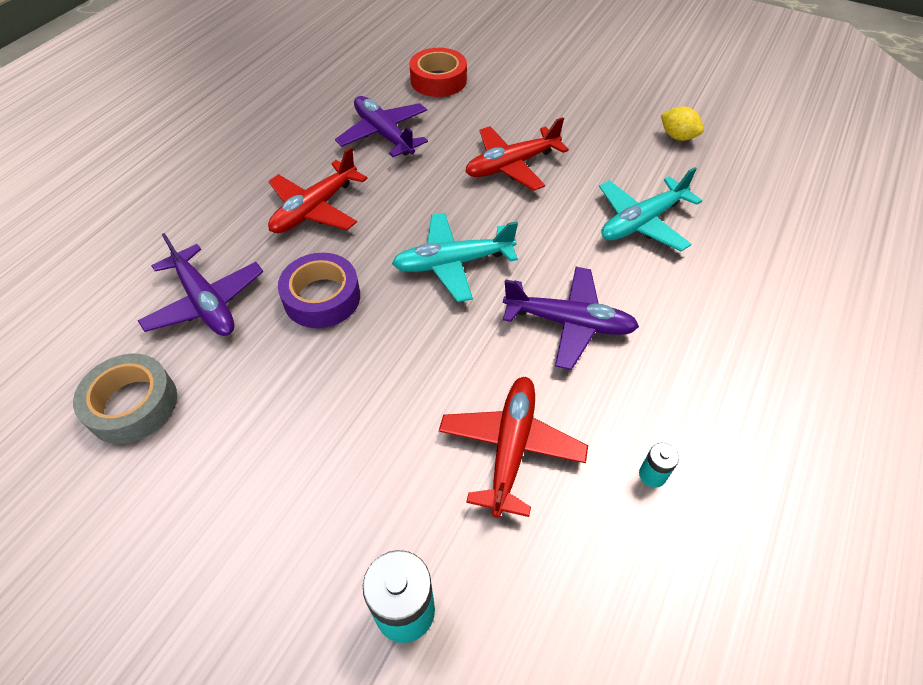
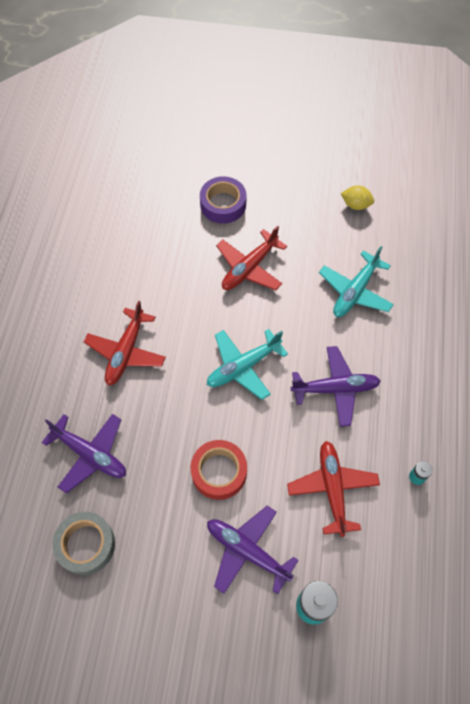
camera: 20 degrees left, 10 degrees up
(322, 297) = (168, 424): purple tape -> purple tape (223, 204)
(384, 134) = (143, 266): purple plane -> purple plane (247, 551)
(438, 80) = (160, 198): red tape -> red tape (219, 472)

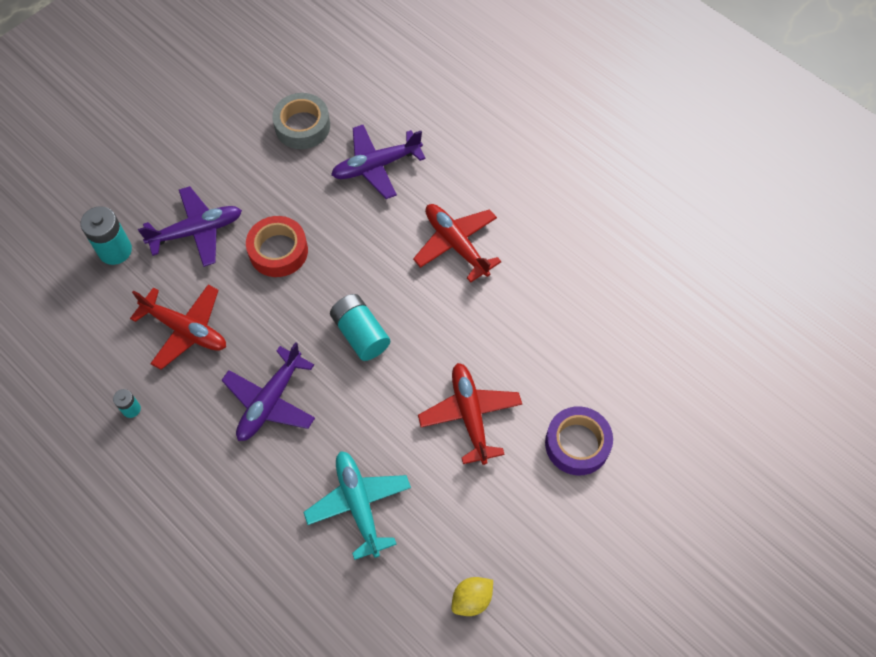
camera: 125 degrees right, 0 degrees up
(243, 367) = (360, 334): turquoise plane -> turquoise battery

